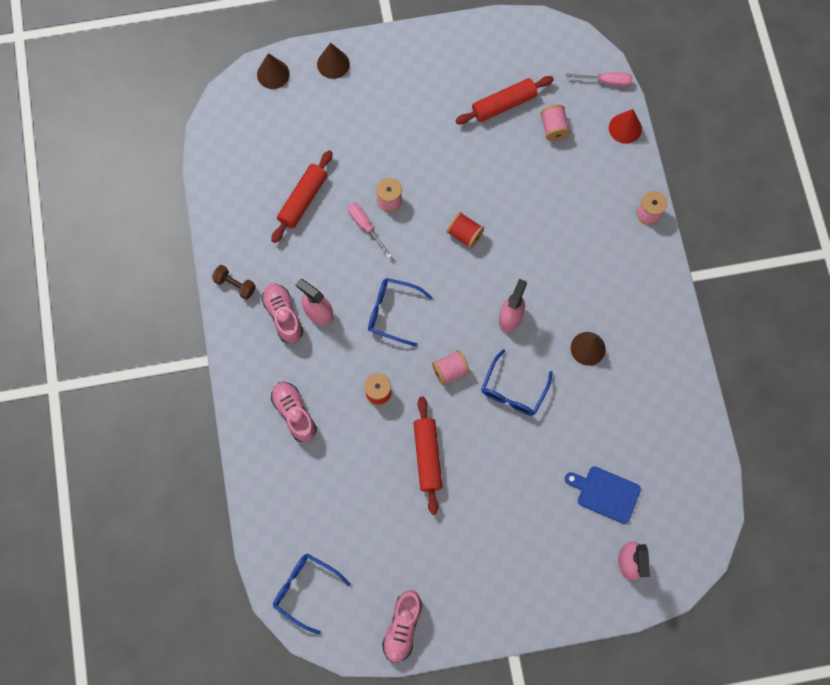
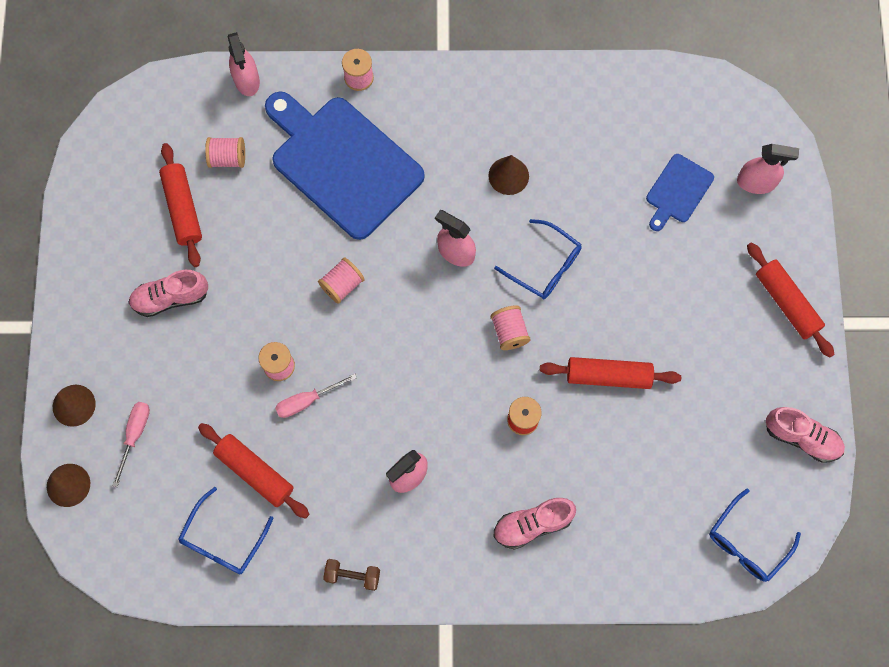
camera: 80 degrees left, 0 degrees up
(235, 285) = (352, 575): brown dumbbell -> brown dumbbell turned 60 degrees clockwise
(283, 316) = (405, 519): pink shoe -> pink shoe (170, 298)
(392, 312) = (425, 386): blue glasses -> blue glasses (223, 540)
(464, 234) = (342, 285): red spool -> pink spool
(521, 601) = (786, 303): none -> red rolling pin
(569, 215) = (342, 163): none -> blue cutting board
(606, 81) = (181, 88): pink screwdriver -> pink screwdriver (135, 435)
(625, 128) = (247, 80): red cone -> pink spray bottle

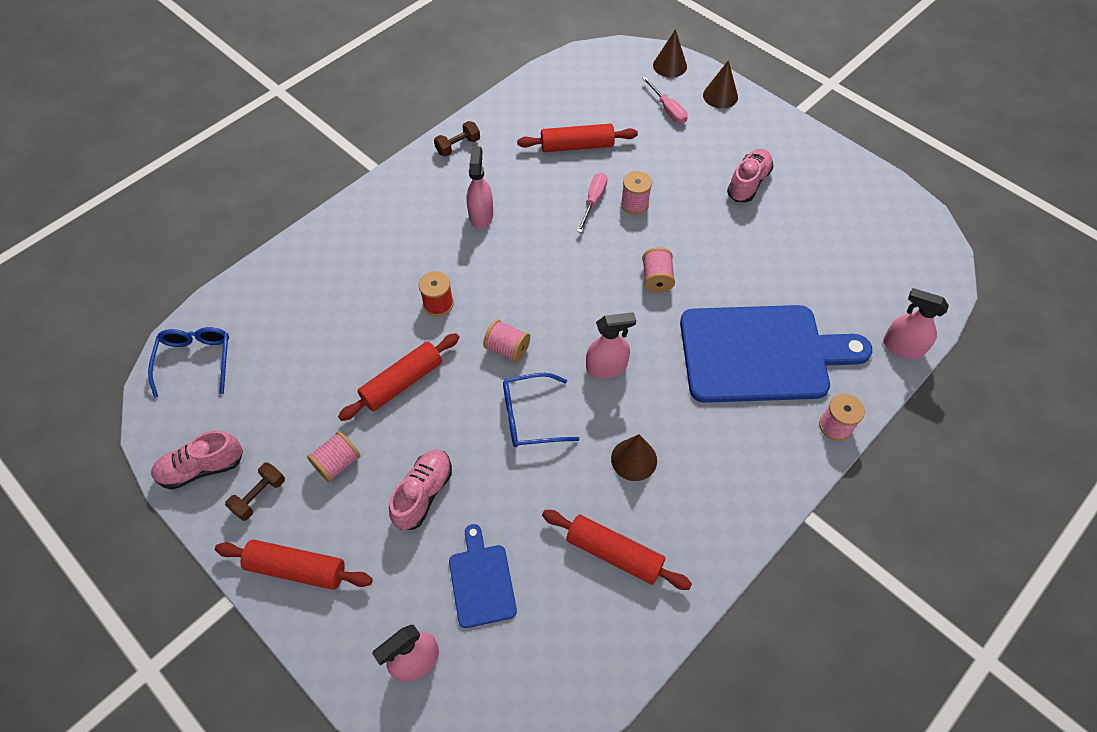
camera: 135 degrees right, 15 degrees down
(183, 209) = (815, 233): red rolling pin -> red rolling pin (614, 553)
(223, 540) = (553, 106): blue glasses -> none
(228, 158) = (836, 286): pink spool -> pink spool (337, 463)
(532, 524) = (369, 253): pink shoe -> pink shoe (423, 494)
(776, 378) = (259, 496): none -> brown dumbbell

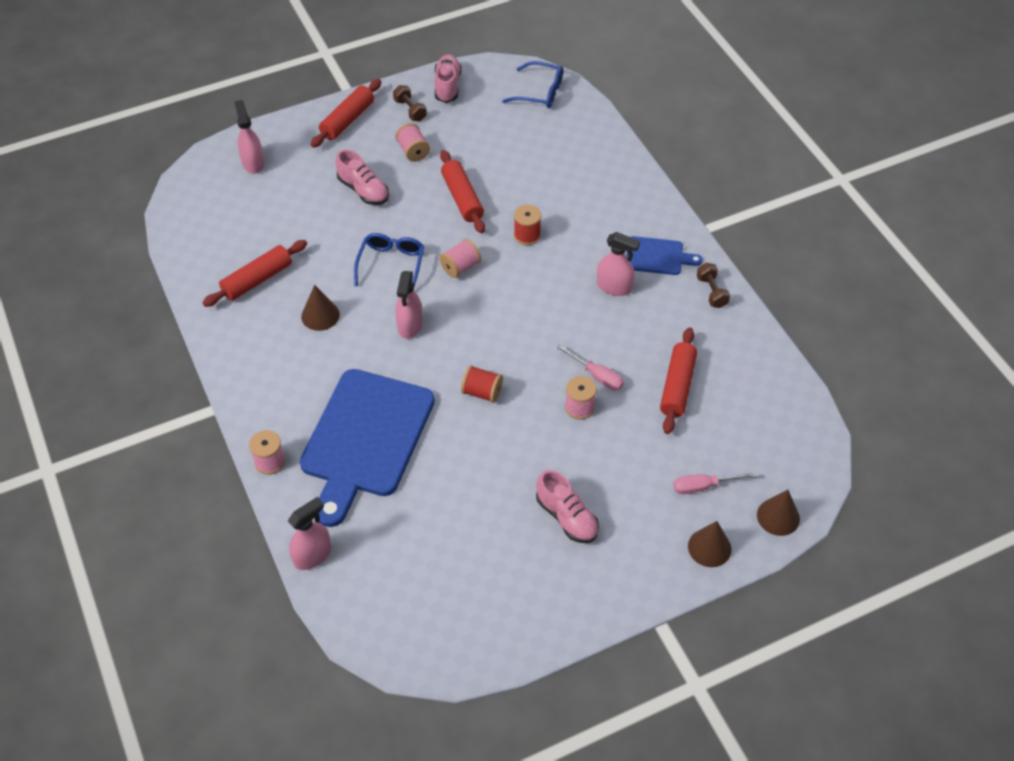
camera: 110 degrees right, 5 degrees down
(481, 581) = (283, 205): blue cutting board -> blue cutting board (657, 256)
(656, 279) = (482, 392): pink spool -> red spool

